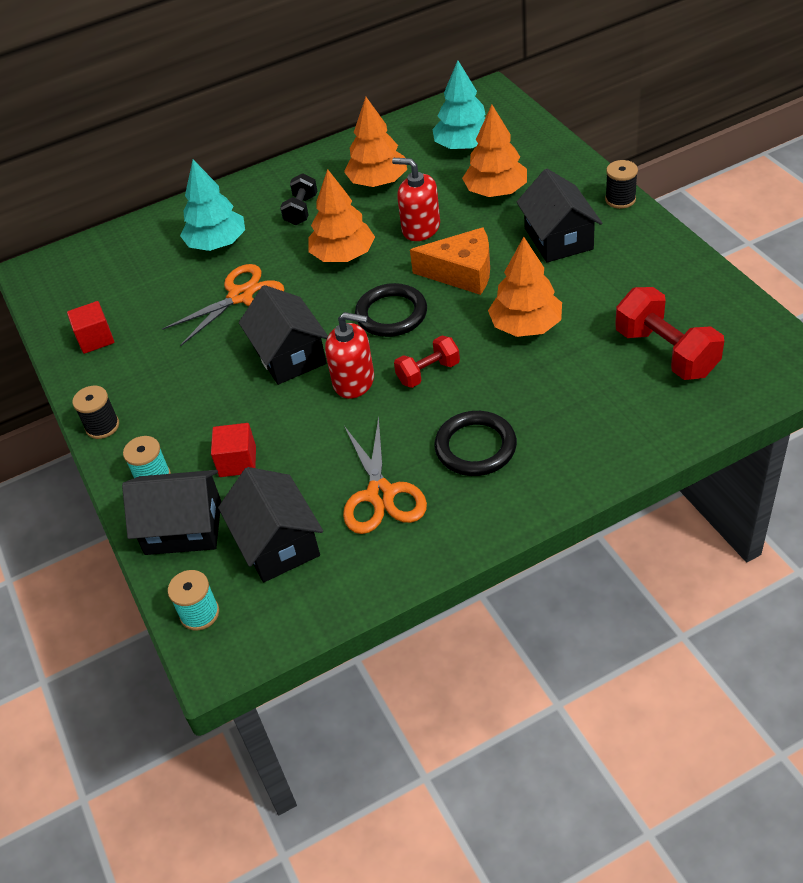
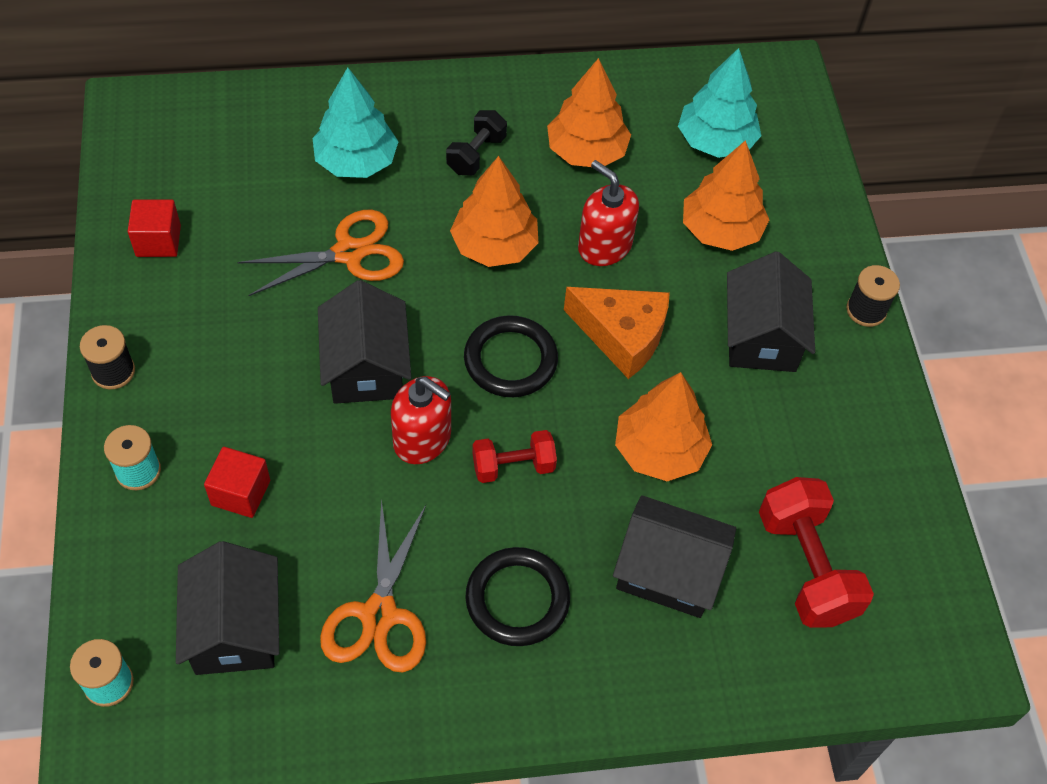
camera: 10 degrees right, 10 degrees up
(183, 527) = (141, 557): black house -> black house (668, 571)

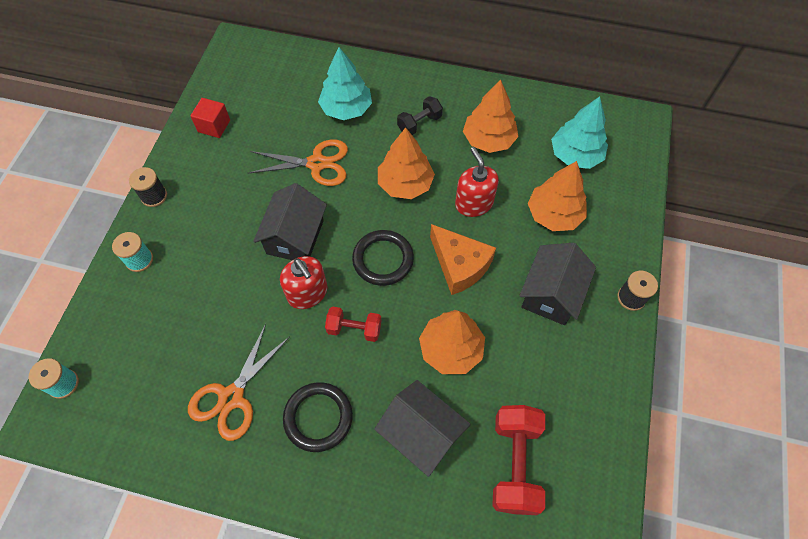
camera: 25 degrees right, 5 degrees up
(234, 628) = (146, 375): black house -> none
(240, 493) = (188, 292): red cube -> none

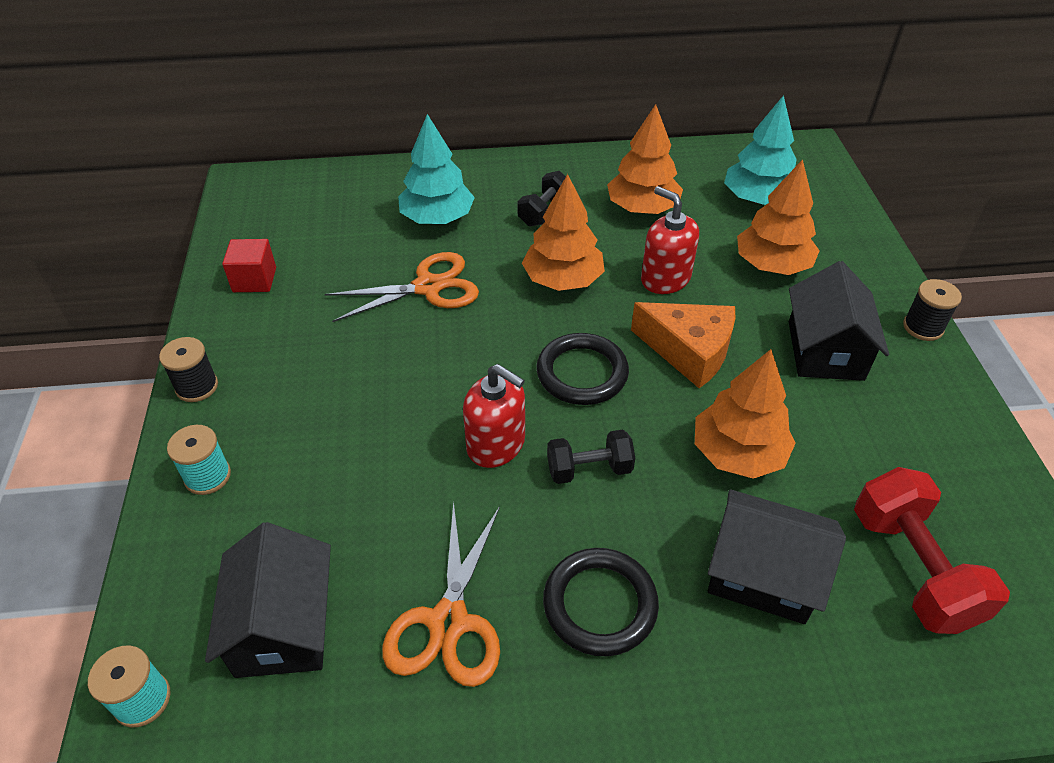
camera: 20 degrees left, 15 degrees down
(295, 237) = (441, 380): black house -> black house (283, 626)
(354, 329) = (589, 469): red dumbbell -> black dumbbell

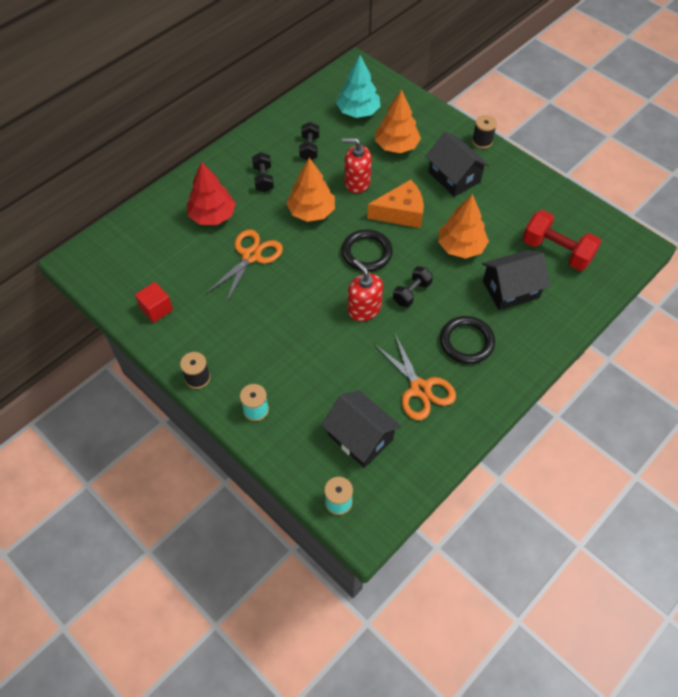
camera: 40 degrees left, 10 degrees up
(437, 218) = (212, 216): turquoise tree -> red tree
(496, 444) = (364, 309): red soap dispenser -> red soap dispenser turned 120 degrees counterclockwise
(642, 208) = (309, 148): orange tree -> black dumbbell

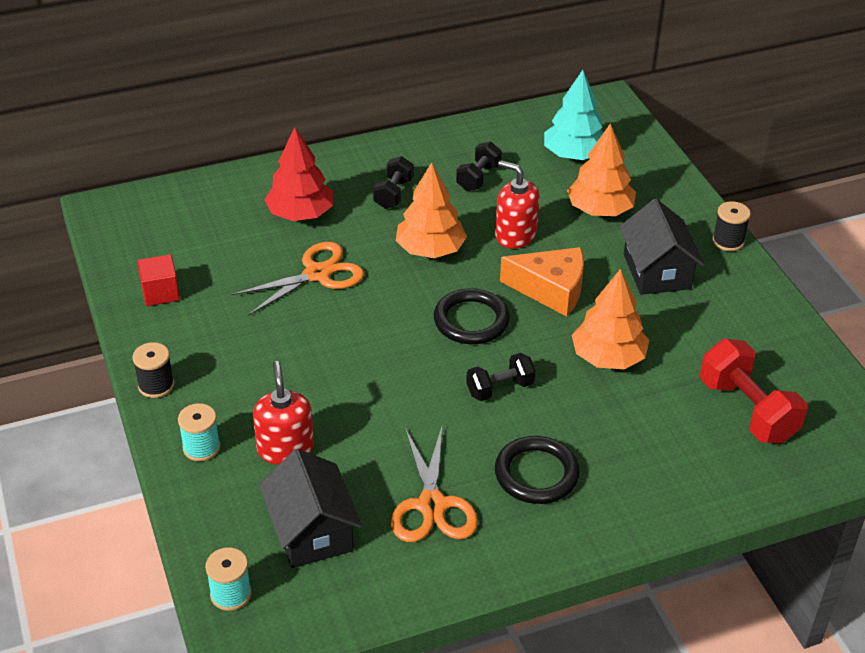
camera: 25 degrees right, 15 degrees down
(364, 309) = (422, 384): red soap dispenser -> red soap dispenser (285, 448)
(510, 289) = (645, 433): black house -> none

